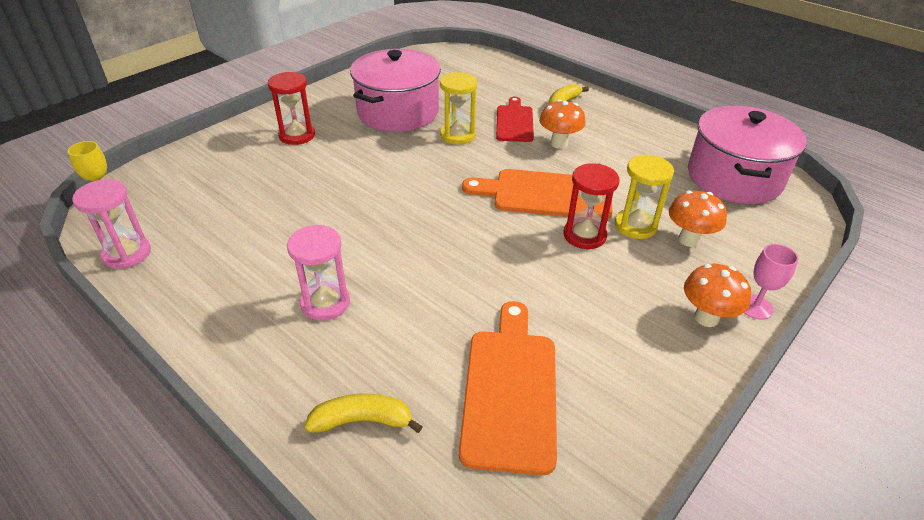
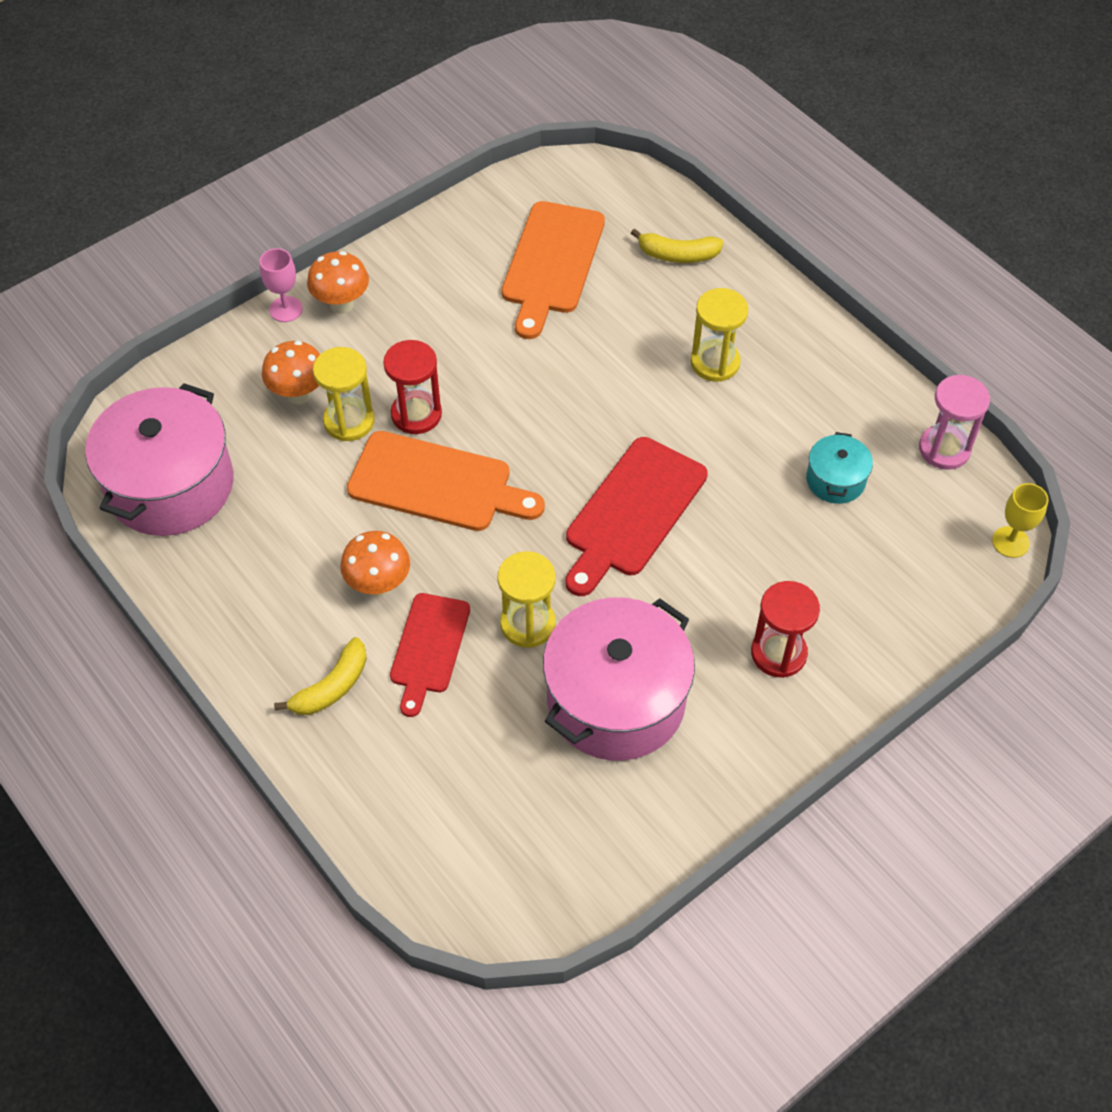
camera: 170 degrees left, 15 degrees up
(232, 224) = (835, 480): none -> turquoise pot
(325, 303) = (715, 362): pink hourglass -> yellow hourglass
(396, 191) = (632, 513): none -> red cutting board

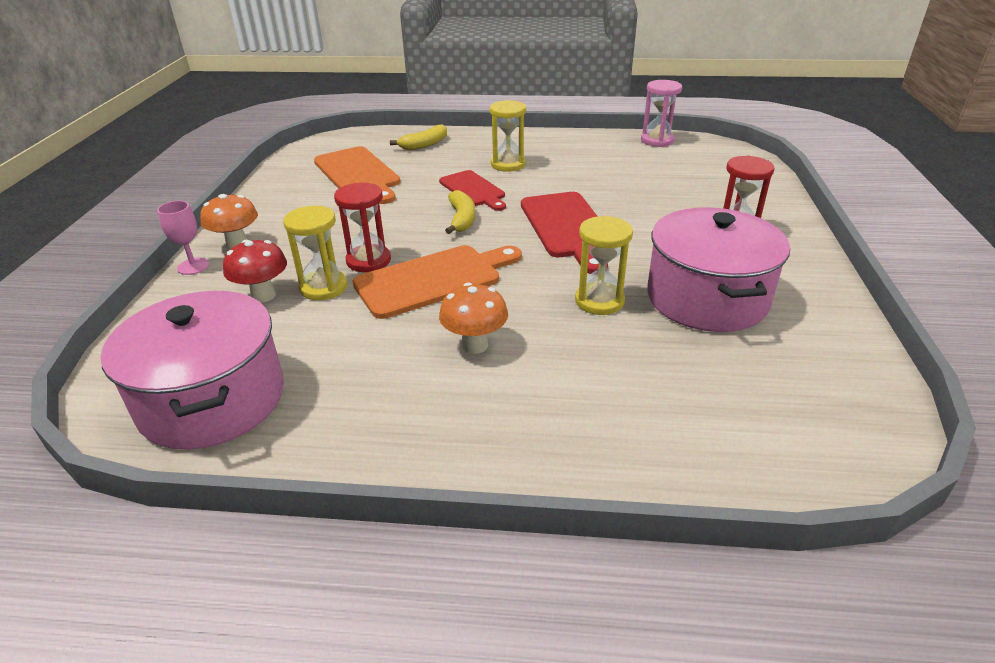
camera: 45 degrees left, 20 degrees down
(299, 394) = (263, 296): orange mushroom -> red mushroom
(332, 687) = (534, 419): yellow banana -> yellow banana (462, 219)
(429, 648) = (563, 352): red cutting board -> red cutting board (473, 190)
(835, 480) = (636, 169): turquoise pot -> none
(1010, 542) = (737, 150): yellow goblet -> none

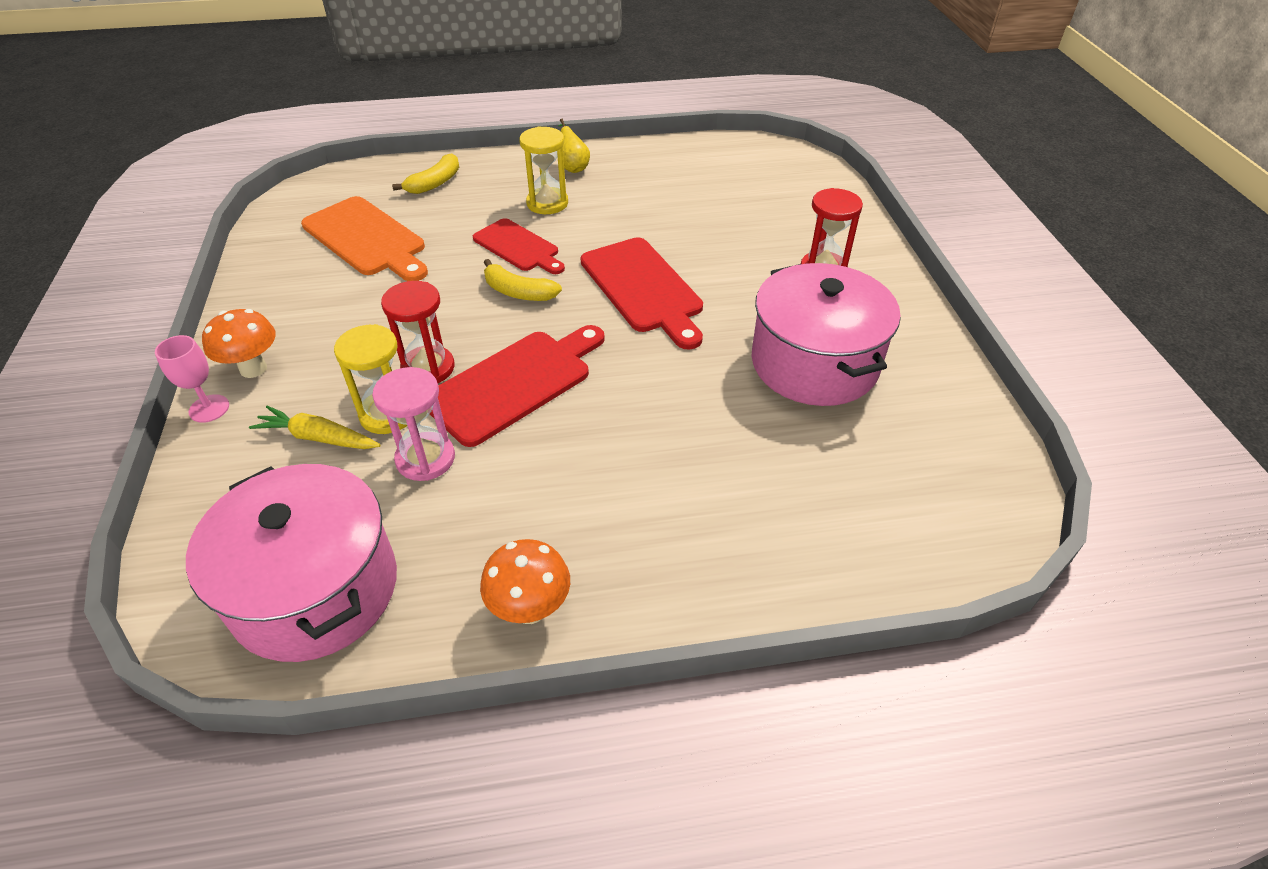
camera: 15 degrees left, 10 degrees up
(263, 296) = (318, 438): red mushroom -> yellow carrot
(434, 279) = (515, 383): orange cutting board -> red cutting board
(462, 219) = (518, 292): yellow banana -> yellow banana turned 135 degrees clockwise
(475, 345) = (589, 464): orange mushroom -> orange mushroom (530, 609)
(538, 144) = (573, 167): none -> yellow pear
(599, 301) = (705, 384): yellow hourglass -> none
(657, 140) = (708, 148): pink hourglass -> pink hourglass (425, 459)

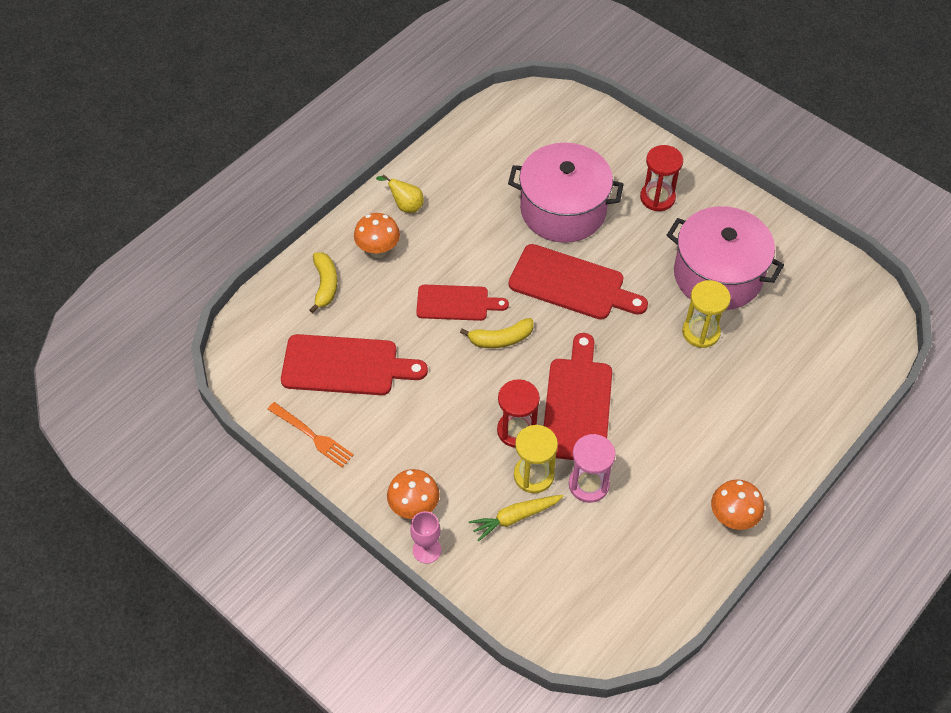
camera: 40 degrees left, 10 degrees up
(268, 269) = (312, 436): none -> orange fork
(315, 589) = (626, 589): pink pot -> pink pot (563, 210)
(367, 239) = (346, 366): orange cutting board -> red cutting board
(508, 183) = (378, 251): none -> orange mushroom
(547, 203) = (428, 252): yellow hourglass -> yellow hourglass (701, 332)

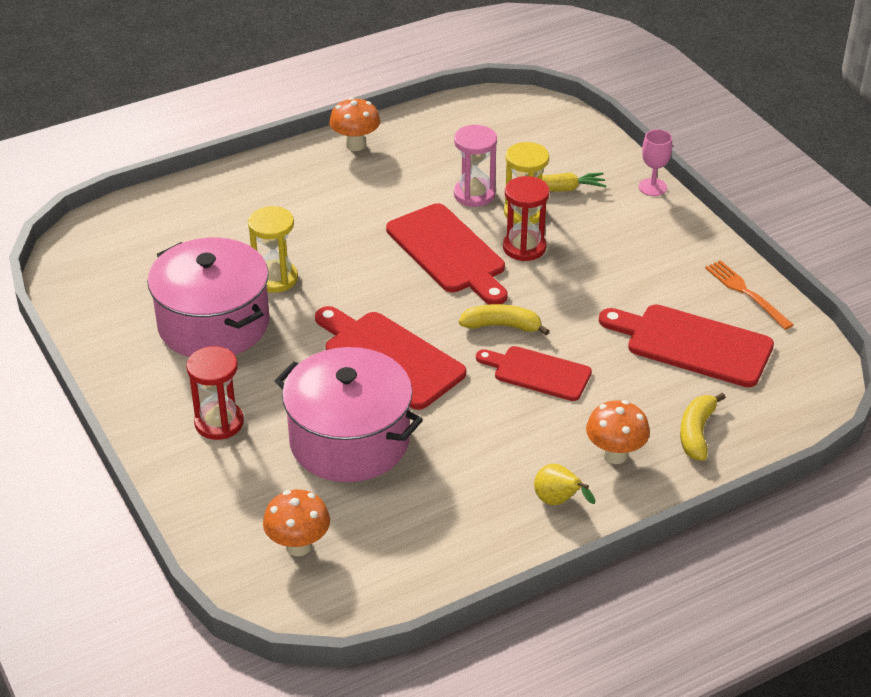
camera: 160 degrees left, 15 degrees down
(414, 508) = (654, 216): orange mushroom -> orange mushroom (298, 546)
(577, 404) = (449, 253): red cutting board -> red cutting board turned 60 degrees counterclockwise

